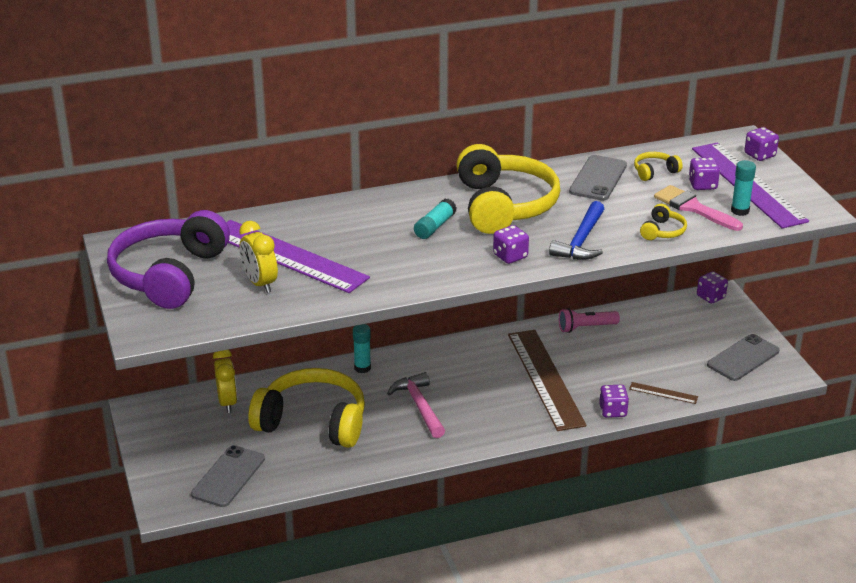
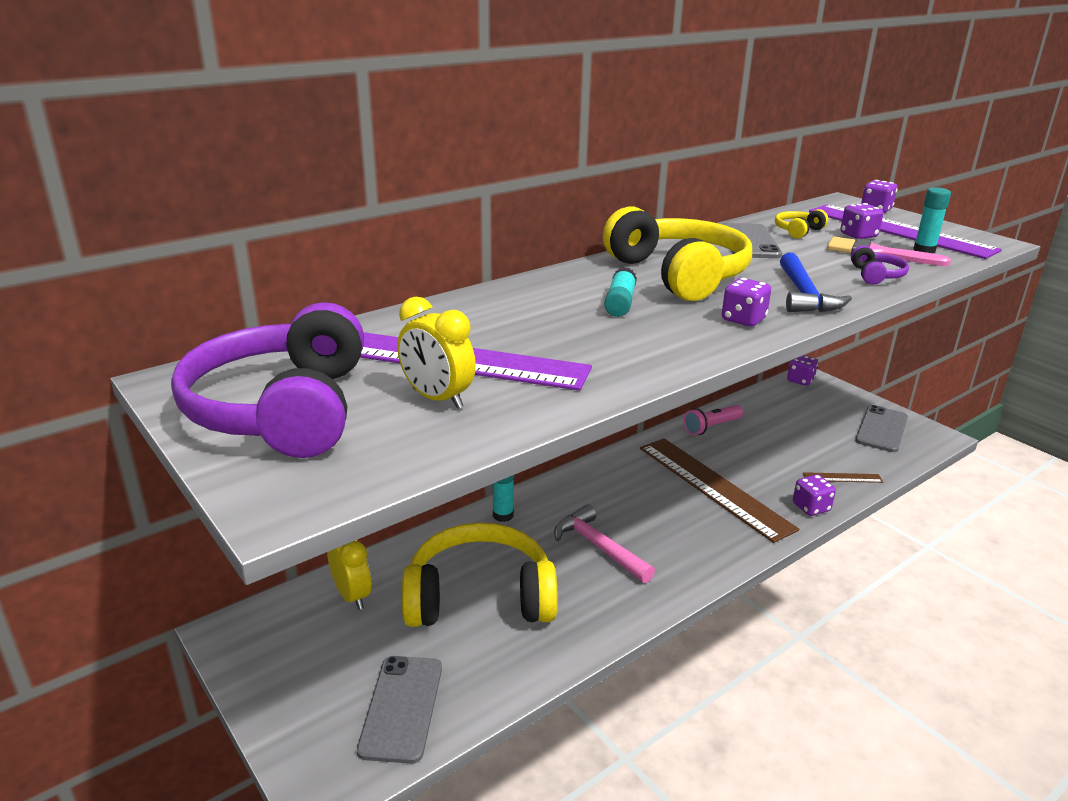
camera: 20 degrees left, 5 degrees down
(662, 231) = (876, 275): yellow headphones -> purple headphones

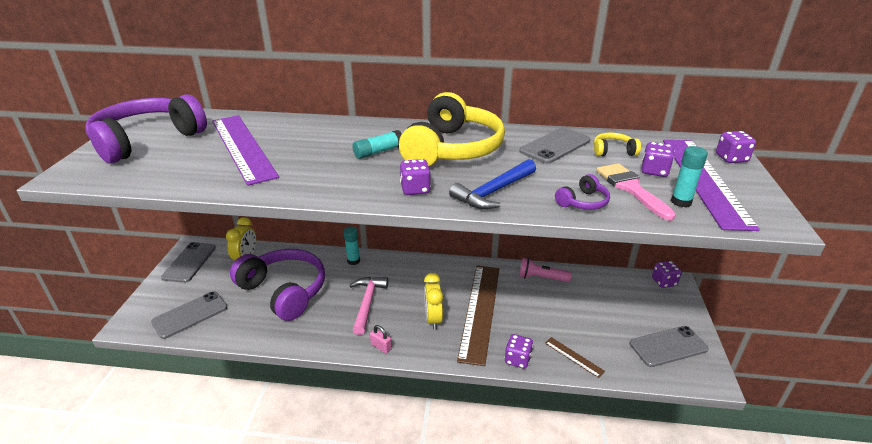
camera: 45 degrees right, 5 degrees up
(266, 653) = (189, 262): none -> grey phone
(437, 399) = (195, 161): yellow clock -> yellow clock (433, 319)
(480, 597) = (284, 291): yellow headphones -> purple headphones
(688, 577) = (381, 346): none -> pink padlock

